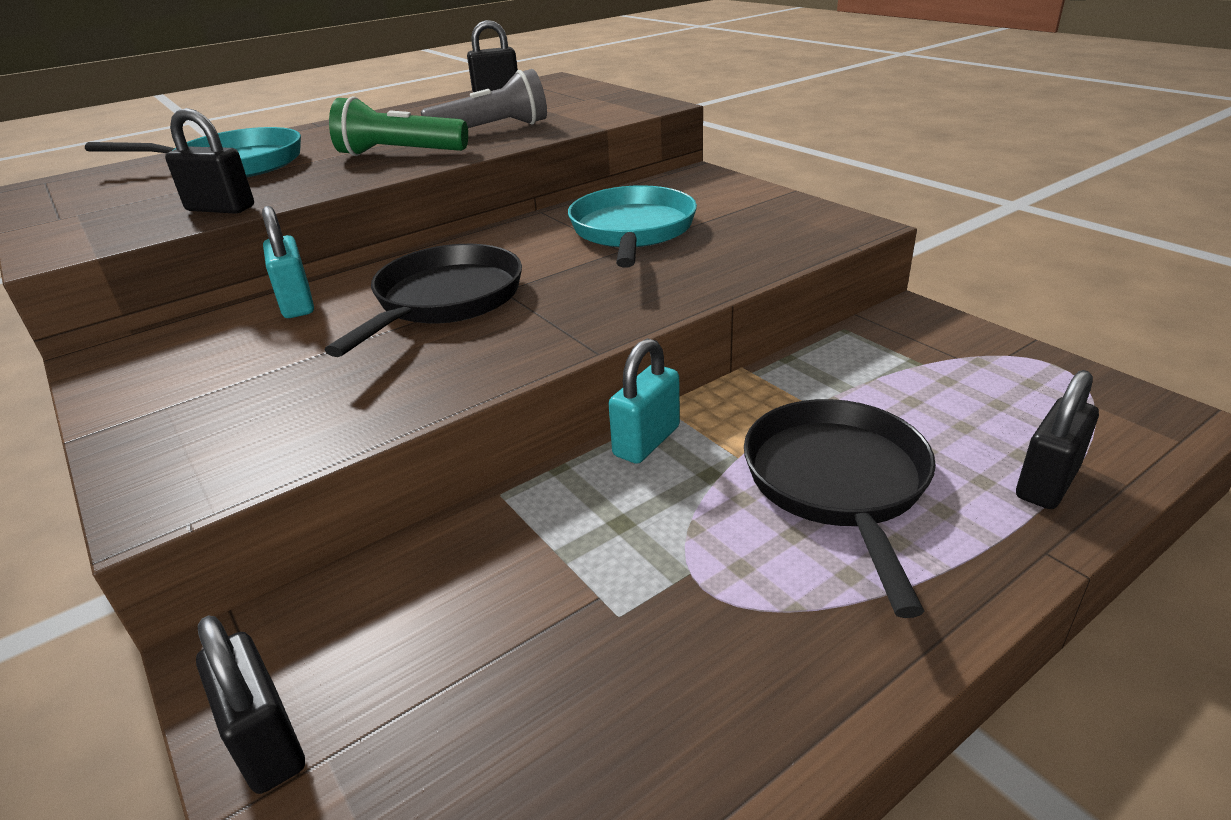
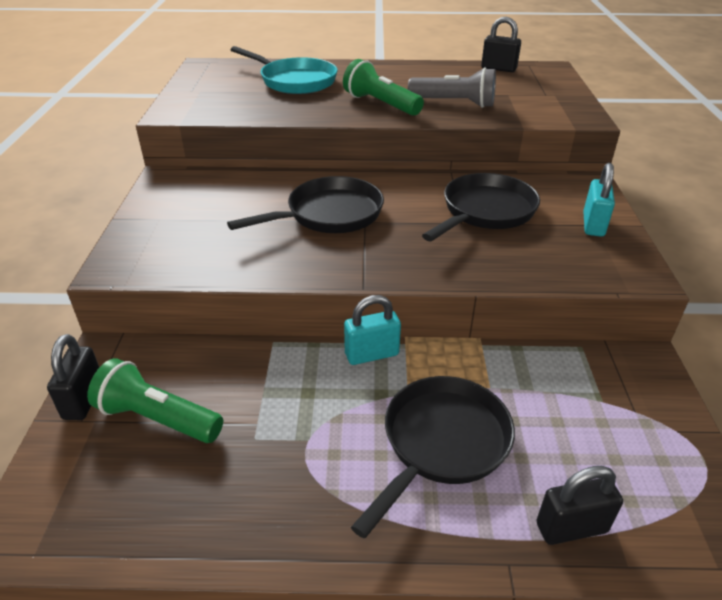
camera: 35 degrees right, 5 degrees up
(220, 208) = (256, 113): black padlock -> none
(297, 304) = (263, 183): turquoise padlock -> turquoise padlock (593, 225)
(438, 683) = (157, 418): none -> green flashlight
(632, 231) = (485, 211): turquoise pan -> black pan

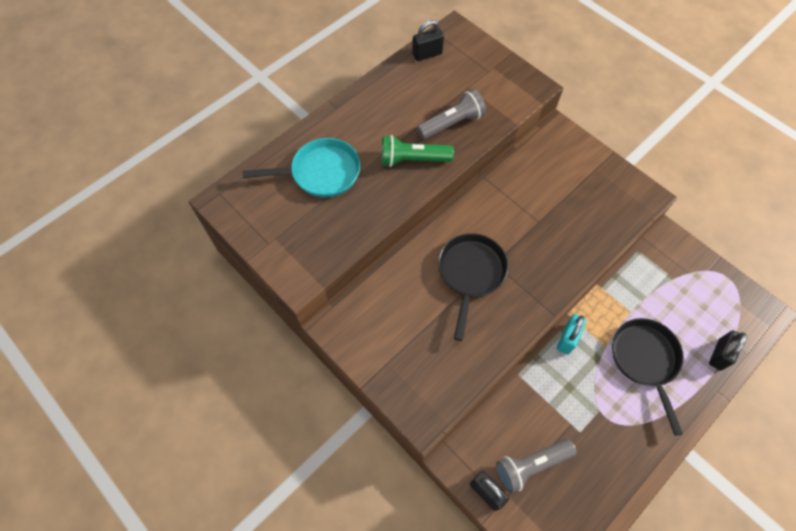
camera: 45 degrees left, 25 degrees up
(157, 418) = (531, 465): green flashlight -> grey flashlight
(485, 211) = (539, 201): black pan -> none
(593, 225) = (595, 170): turquoise padlock -> none

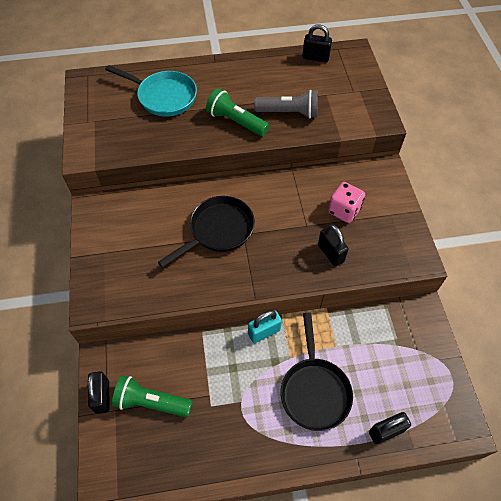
camera: 35 degrees right, 5 degrees down
(531, 465) = (151, 402): grey flashlight -> green flashlight
(557, 189) = (344, 210): none -> pink dice
(578, 234) = (331, 253): none -> black padlock
(645, 360) = (314, 390): black pan -> black pan turned 150 degrees clockwise

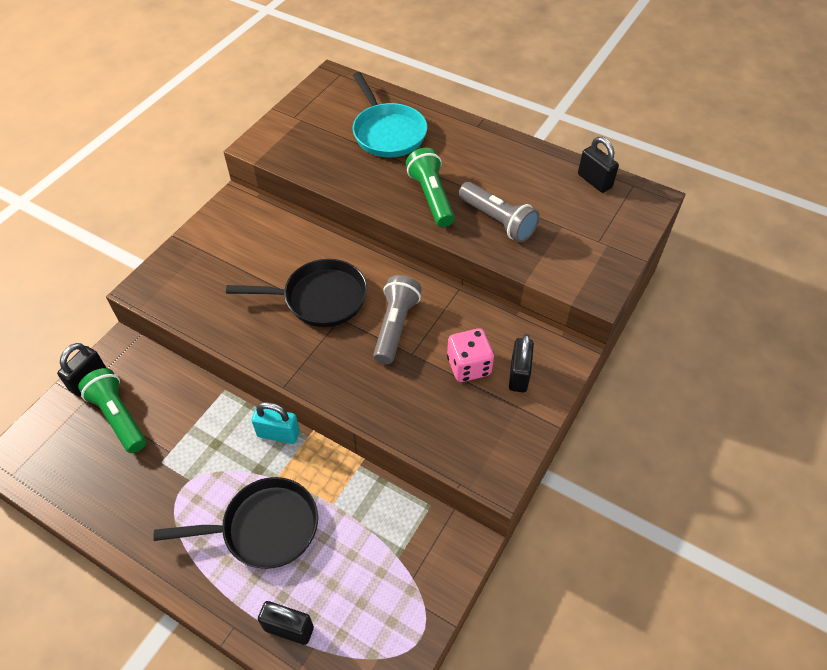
camera: 40 degrees right, 5 degrees down
(281, 216) = (395, 326): none -> grey flashlight
(314, 390) = (264, 528): black pan -> black pan turned 135 degrees counterclockwise
(331, 253) = (405, 399): black padlock -> black padlock (519, 375)

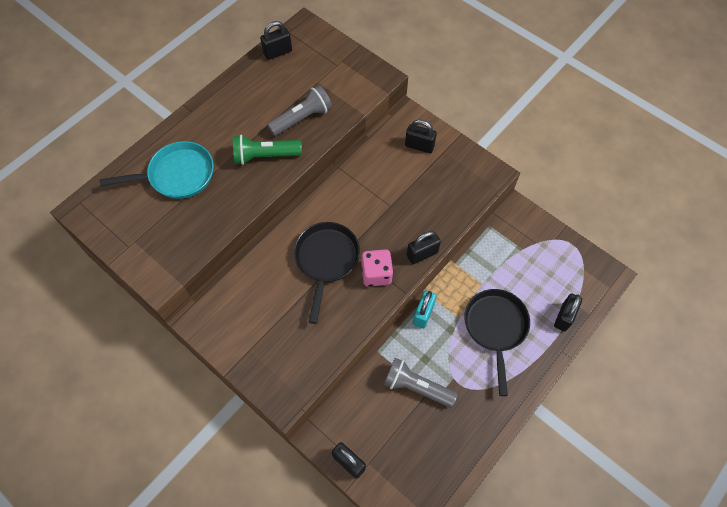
camera: 80 degrees left, 10 degrees up
(118, 417) = (390, 434): green flashlight -> none
(343, 399) = (422, 254): none -> black padlock
(395, 326) = (364, 212): grey flashlight -> grey flashlight (416, 387)
(468, 366) = (407, 173): pink dice -> pink dice (376, 274)

